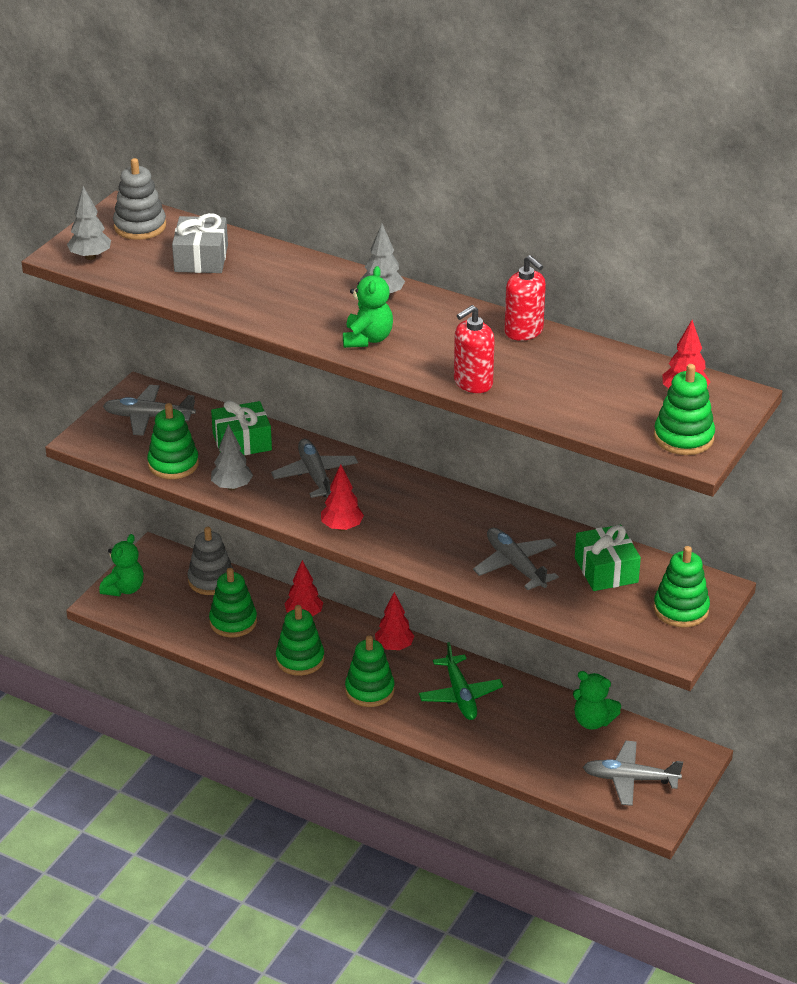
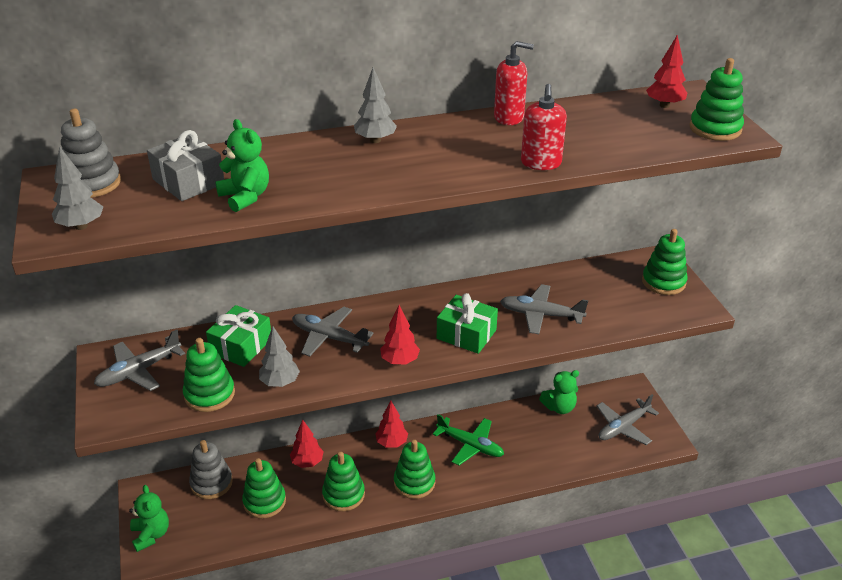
camera: 45 degrees left, 0 degrees up
(367, 339) = (419, 172): green teddy bear -> green teddy bear (245, 197)
(606, 570) = (591, 285): green gift -> green gift (466, 334)

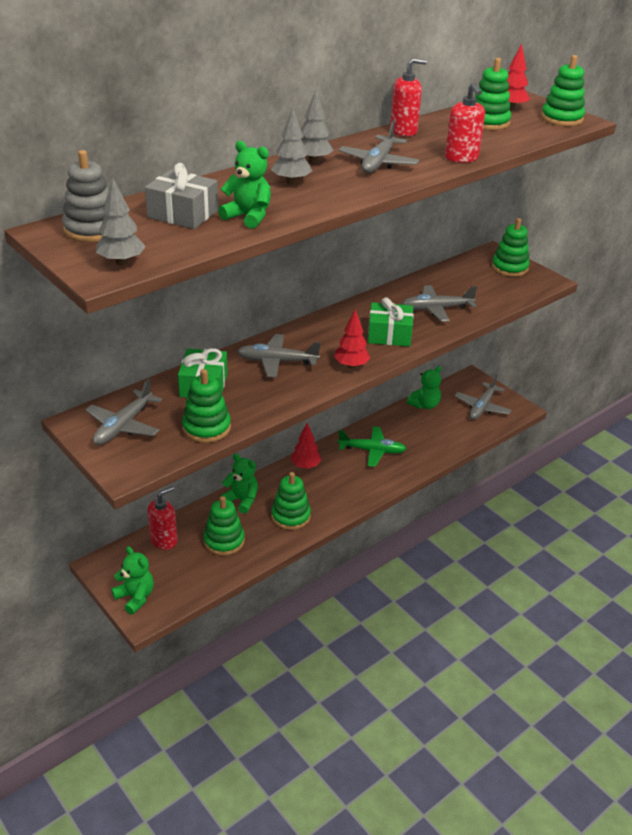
camera: 25 degrees left, 0 degrees up
(211, 483) = (164, 540): grey stacking toy -> red soap dispenser
(280, 382) = (262, 404): grey tree -> grey tree (291, 182)
(307, 462) = (241, 500): red tree -> green teddy bear
(414, 482) = (344, 490): green stacking toy -> green stacking toy (488, 122)
(442, 154) = (378, 163): none -> grey plane

